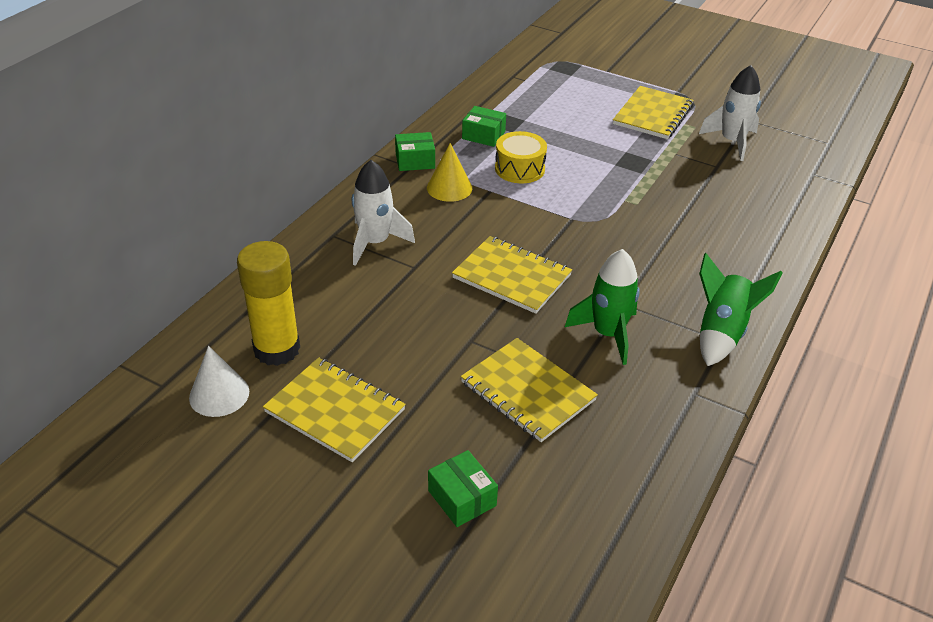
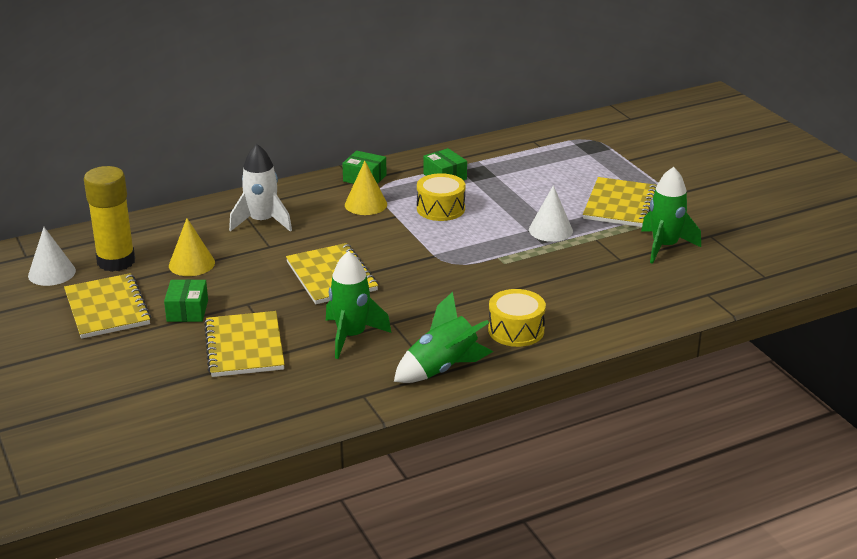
camera: 35 degrees right, 10 degrees down
(361, 318) = (191, 264): none -> yellow cone
(462, 498) = (121, 384): green box -> green box (187, 311)
(632, 158) = (550, 230): none -> white cone
(653, 115) = (620, 205): yellow notebook -> yellow notebook turned 45 degrees counterclockwise
(728, 267) = (516, 330): none -> yellow drum
(732, 142) = (664, 246): white rocket -> green rocket

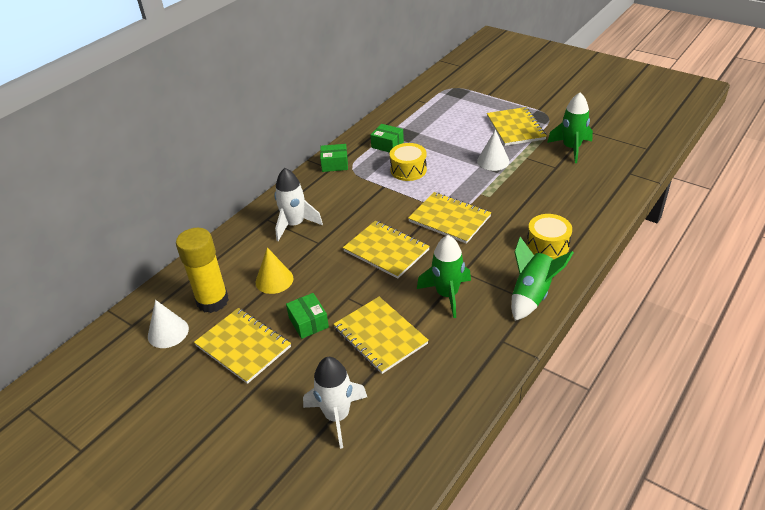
camera: 25 degrees left, 10 degrees up
(135, 394) = (337, 416): none -> white rocket
(366, 204) = (355, 184): yellow cone -> none
(433, 270) = (449, 219): none -> yellow notebook

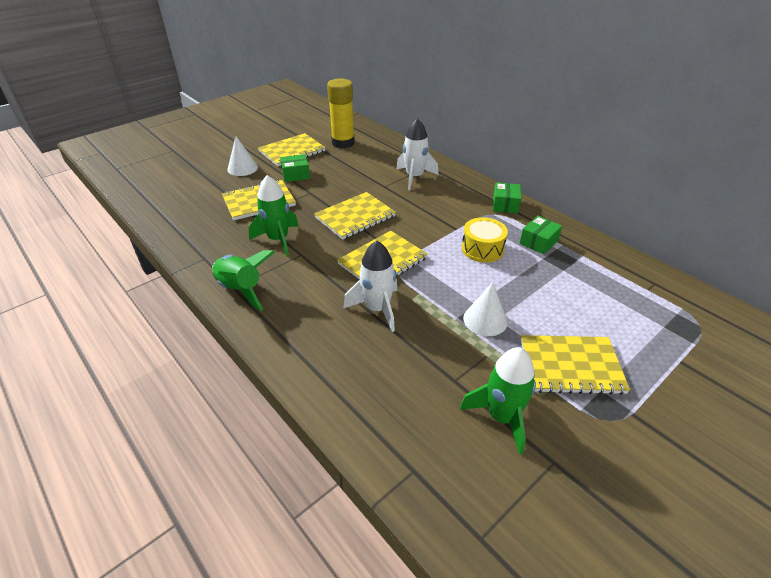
camera: 100 degrees right, 0 degrees up
(168, 332) = (324, 129): white cone -> white cone (242, 168)
(274, 280) = (350, 165): yellow cone -> none
(337, 416) = (205, 178): white rocket -> white rocket (377, 309)
(547, 245) = (303, 322): yellow drum -> none

